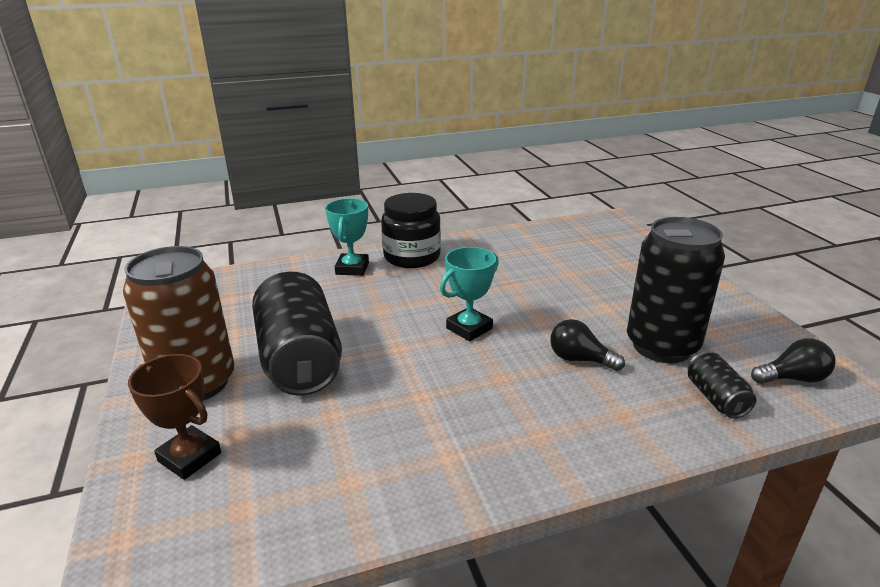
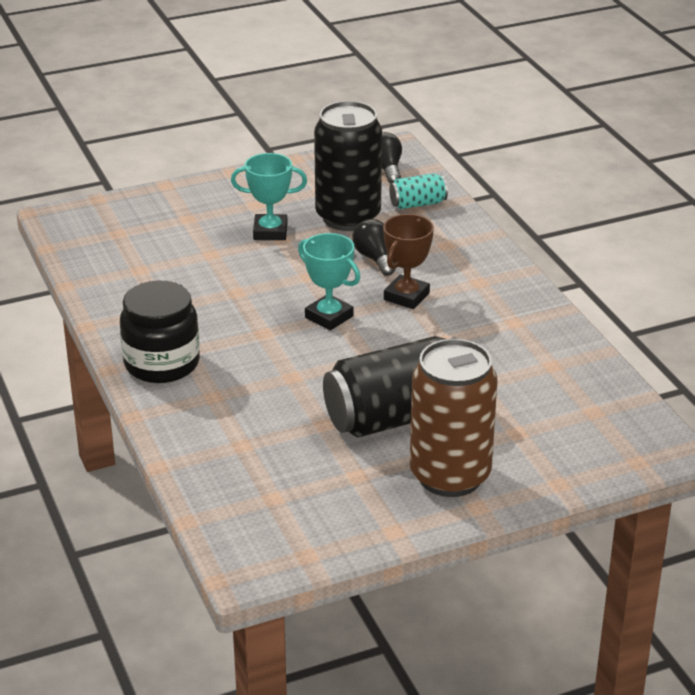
camera: 95 degrees left, 5 degrees up
(189, 457) = (549, 452): brown trophy -> brown trophy (406, 296)
(352, 268) = (194, 408): turquoise trophy -> turquoise trophy (270, 232)
(579, 359) = (374, 258): black light bulb -> black light bulb turned 135 degrees clockwise
(715, 398) = (418, 204): black can -> turquoise can

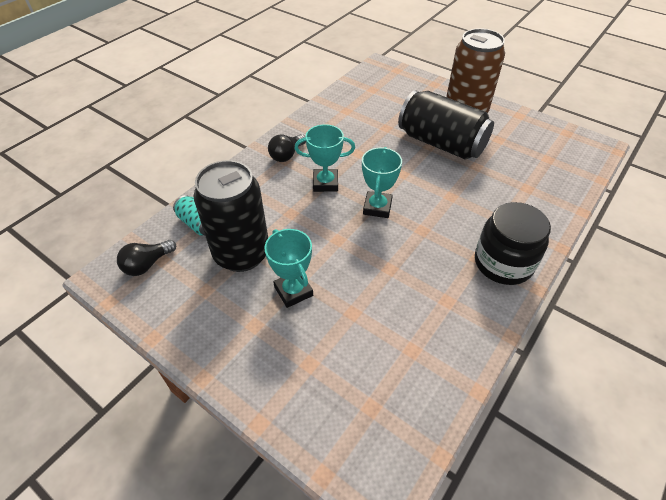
camera: 120 degrees left, 15 degrees up
(374, 258) = (291, 215): black light bulb -> black light bulb (287, 155)
(406, 296) = (325, 183): brown trophy -> turquoise trophy

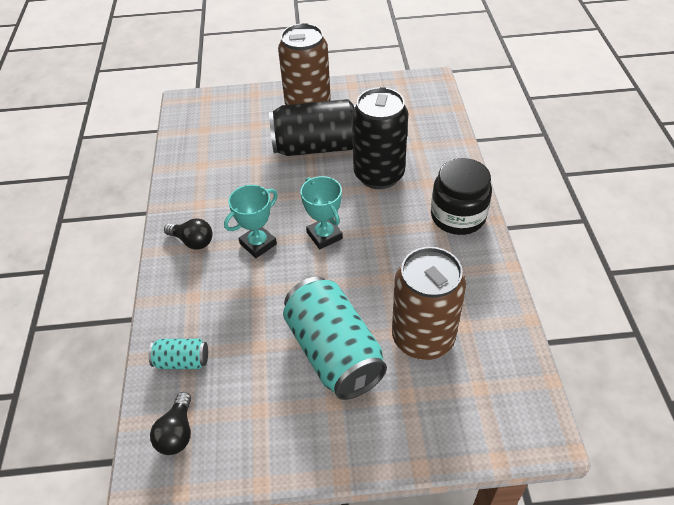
camera: 40 degrees left, 0 degrees up
(242, 254) = (255, 356): black can -> black can (379, 175)
(287, 155) = (193, 241): black light bulb -> black light bulb turned 60 degrees counterclockwise
(293, 291) = (334, 352): turquoise trophy -> turquoise can
(368, 332) = (423, 338): none -> brown can

